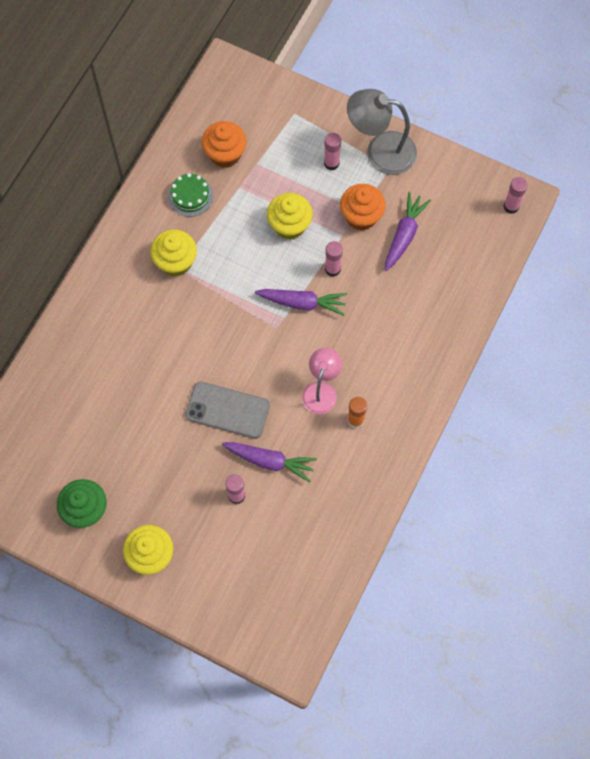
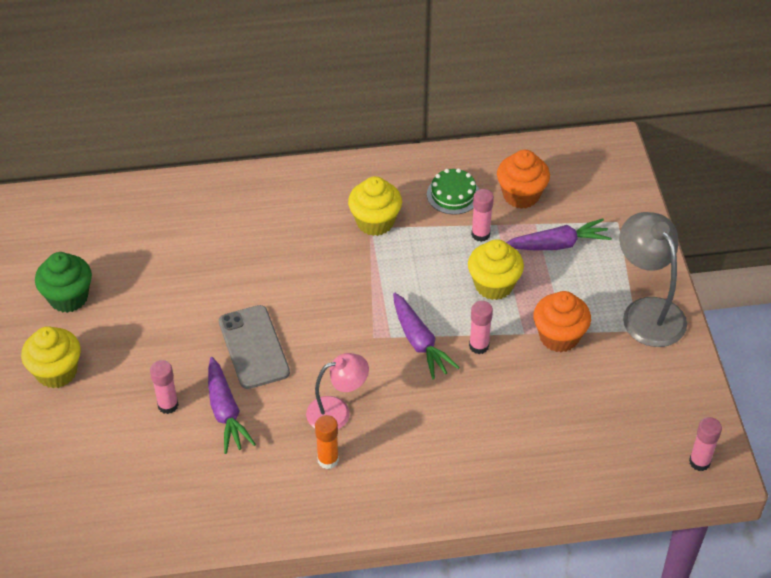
camera: 55 degrees right, 20 degrees down
(331, 163) = (593, 280): pink glue stick -> pink glue stick (480, 234)
(404, 235) = (573, 384): purple carrot -> purple carrot (558, 244)

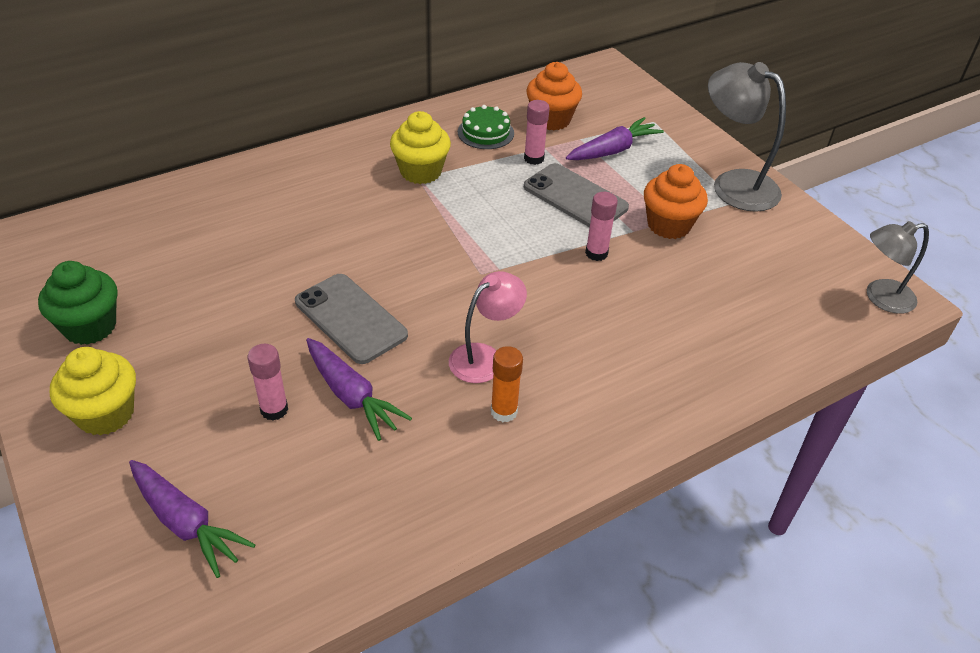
camera: 25 degrees left, 5 degrees down
(419, 342) = (533, 266): purple carrot -> purple carrot (186, 523)
(493, 285) = (575, 197): yellow cupcake -> grey phone
(699, 462) = (880, 298): pink glue stick -> grey lamp

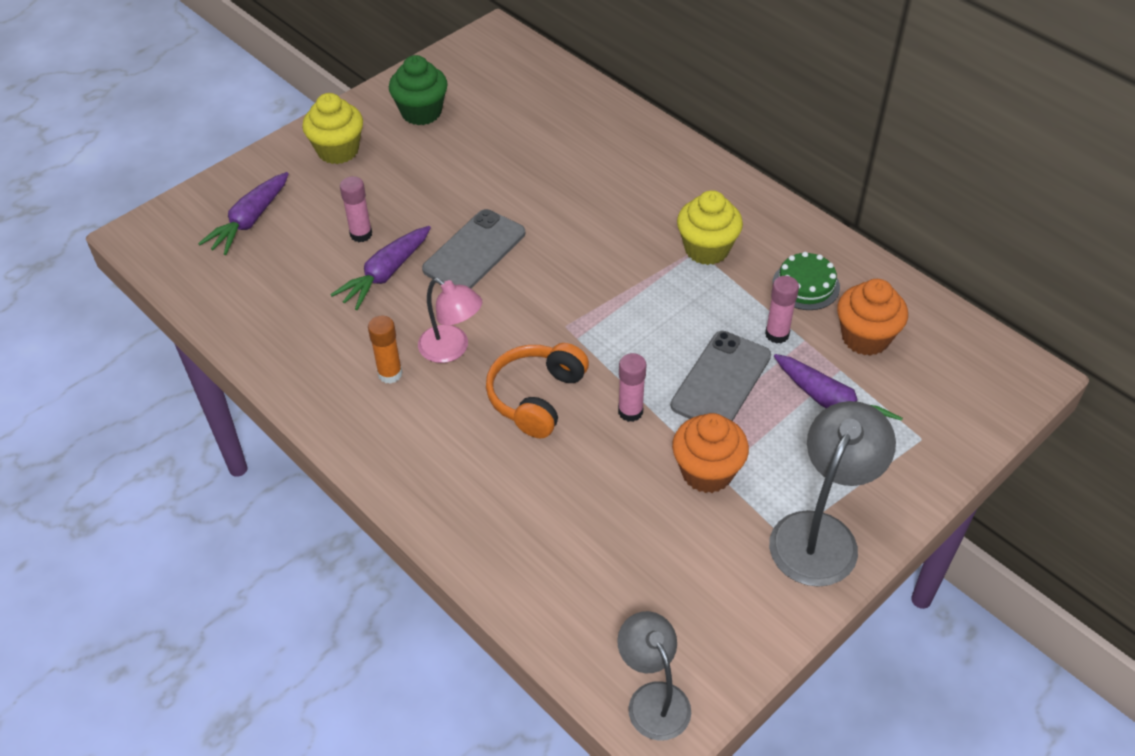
camera: 80 degrees right, 5 degrees up
(565, 308) = (536, 397): none -> orange headphones

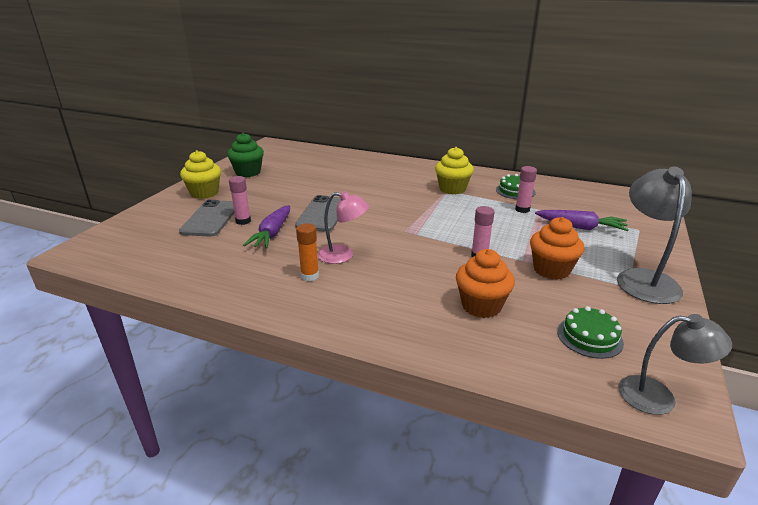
camera: 25 degrees left, 20 degrees down
(249, 221) = (159, 230): purple carrot -> none
(536, 397) = (417, 263): orange headphones -> none
(653, 594) = (589, 337): none -> green cake
(653, 698) = (659, 397): grey lamp -> grey lamp turned 150 degrees clockwise
(721, 381) = (515, 232): grey phone -> grey phone (211, 219)
(865, 337) = (565, 202): orange cupcake -> orange cupcake (481, 306)

